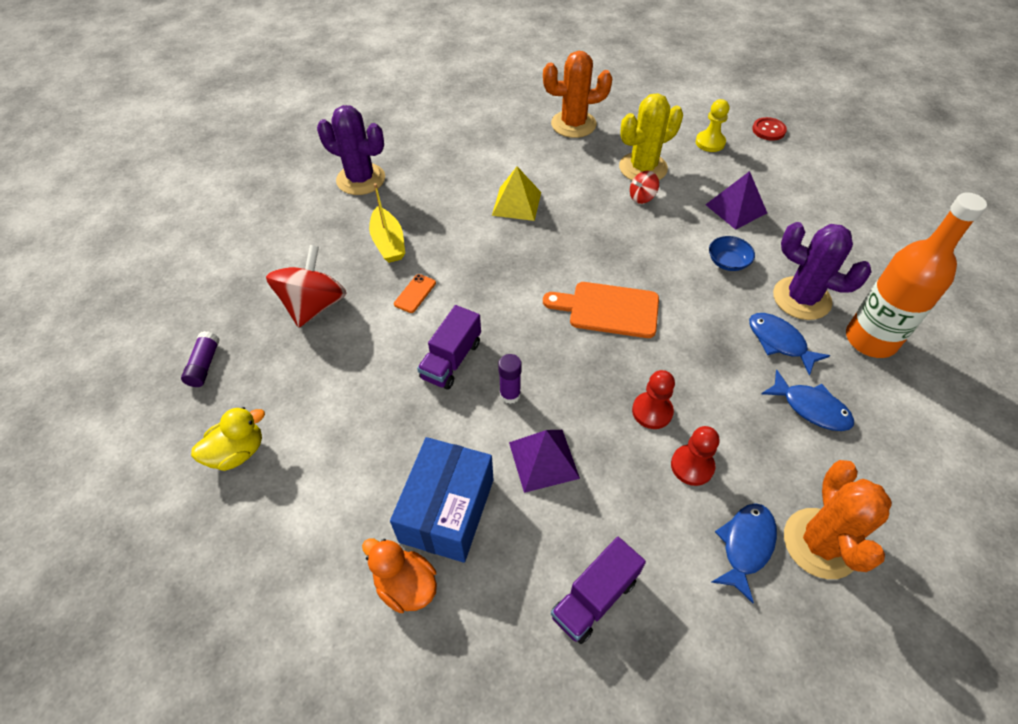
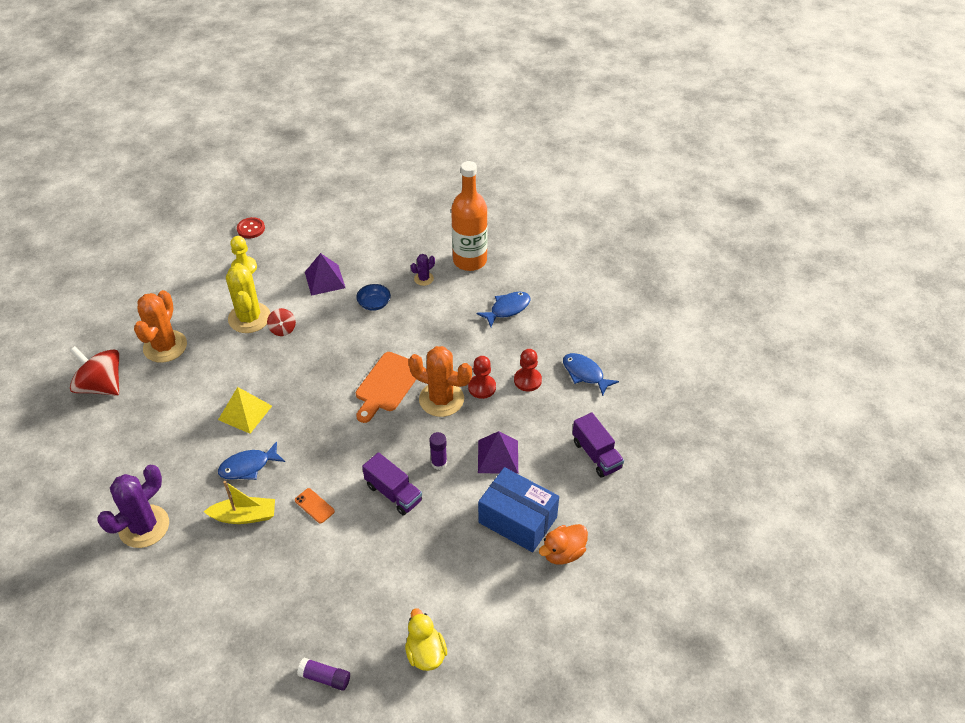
camera: 75 degrees left, 5 degrees down
(314, 305) = (293, 584): red spinning top -> red spinning top (101, 386)
(779, 342) = (454, 304): blue fish -> blue fish (248, 466)
(801, 298) = (424, 279): purple cactus -> purple cactus, size x0.48
(820, 543) = (592, 341): orange cactus -> orange cactus (441, 399)

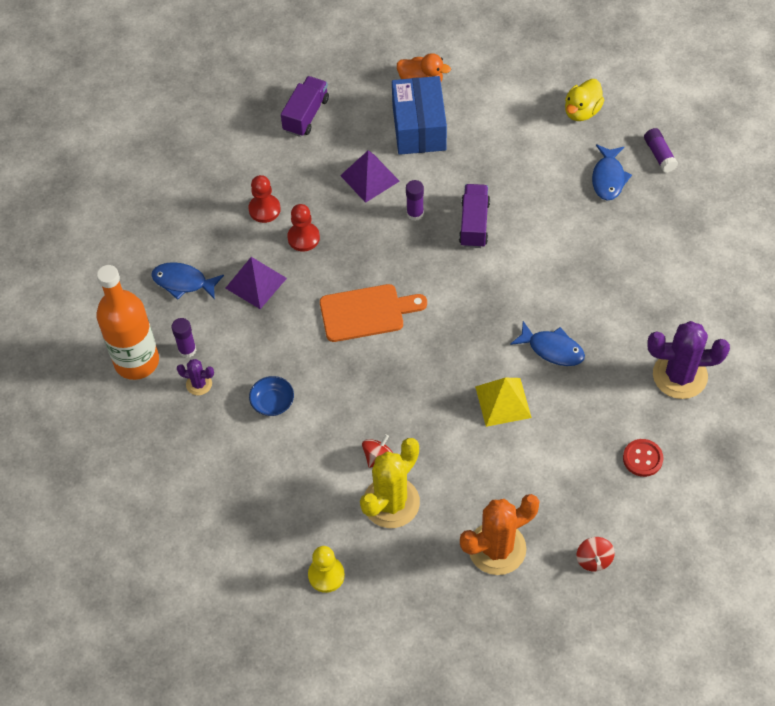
camera: 125 degrees left, 10 degrees up
(101, 386) = (594, 560): red spinning top -> red spinning top, size x0.49
(244, 516) = (598, 311): yellow boat -> none
(251, 229) = (260, 626): red button -> red button (642, 458)
(314, 506) = (539, 269): orange phone -> none
(325, 279) = (277, 476): purple pyramid -> purple pyramid (256, 283)
(441, 399) = (345, 259): orange cactus -> none
(453, 285) = (187, 350): none -> purple glue stick
(585, 374) = (219, 173): blue fish -> blue fish (608, 178)

